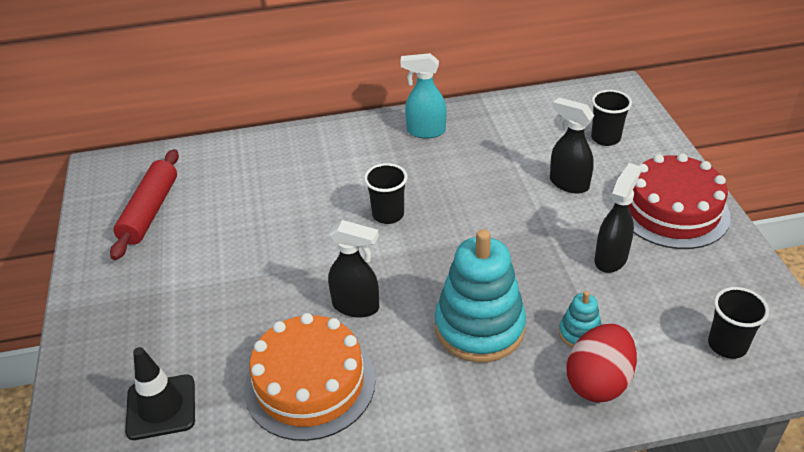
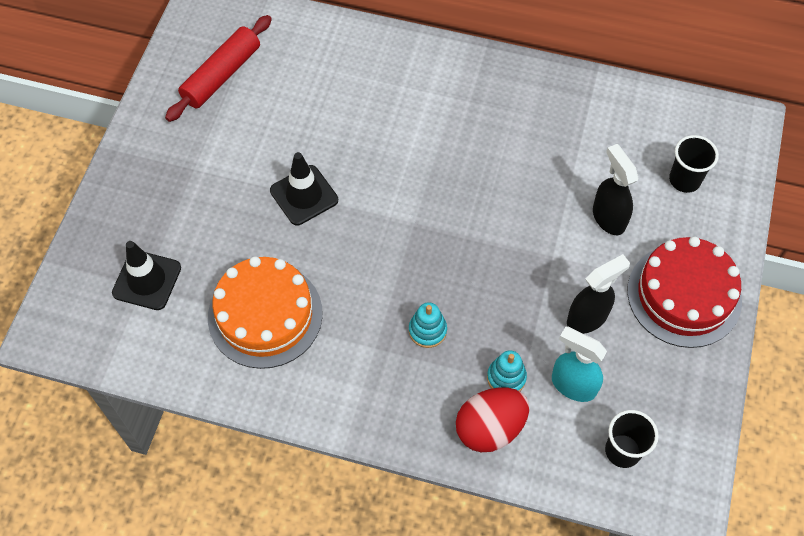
camera: 25 degrees right, 20 degrees up
(287, 270) = (304, 195): none -> black traffic cone
(356, 306) = (340, 260): black spray bottle -> none
(388, 215) = (421, 175): black cup -> none
(425, 131) = (514, 91): turquoise spray bottle -> turquoise spray bottle (573, 385)
(479, 327) = (427, 330): turquoise stacking toy -> turquoise stacking toy, size x0.46

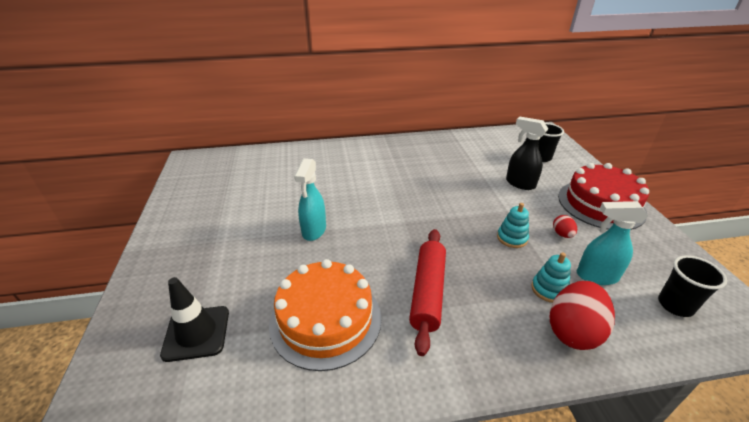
camera: 25 degrees left, 25 degrees down
(221, 75) = (218, 187): red rolling pin -> red rolling pin (428, 292)
(304, 195) = (314, 231): black traffic cone -> turquoise spray bottle
(427, 330) = (466, 280): turquoise stacking toy -> turquoise stacking toy (512, 238)
(587, 318) = (562, 234): black spray bottle -> red egg

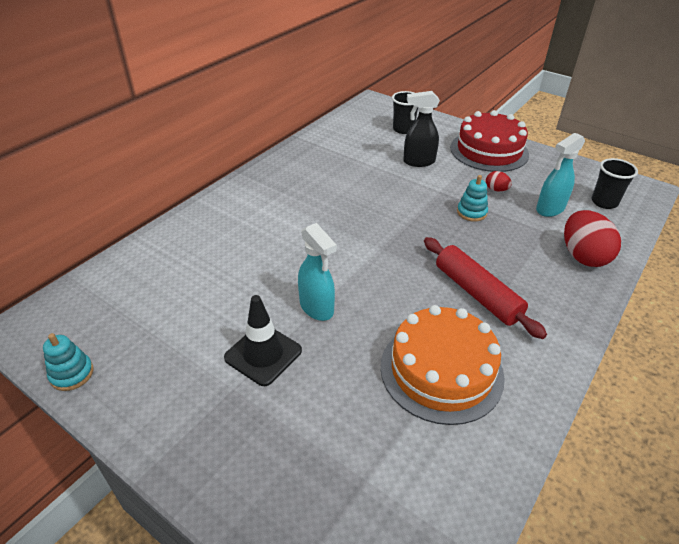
camera: 45 degrees left, 5 degrees up
(196, 333) = (360, 473): black traffic cone -> black traffic cone (263, 354)
(549, 289) = (539, 237): turquoise stacking toy -> turquoise stacking toy (72, 374)

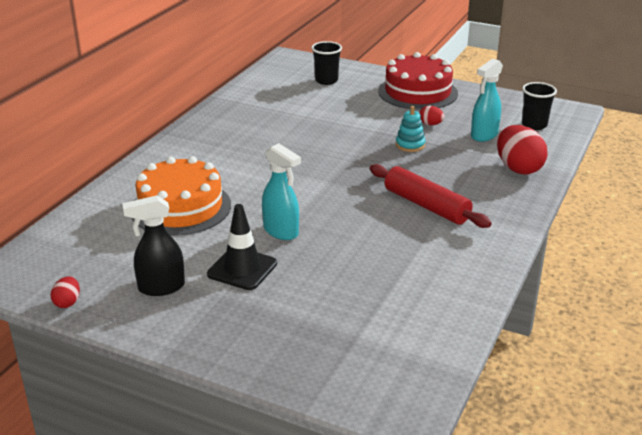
camera: 10 degrees left, 10 degrees down
(72, 374) = (67, 302): turquoise stacking toy -> red egg
(418, 162) = (349, 108): black spray bottle -> black spray bottle (161, 287)
(441, 370) = (405, 262): orange cake -> orange cake (181, 207)

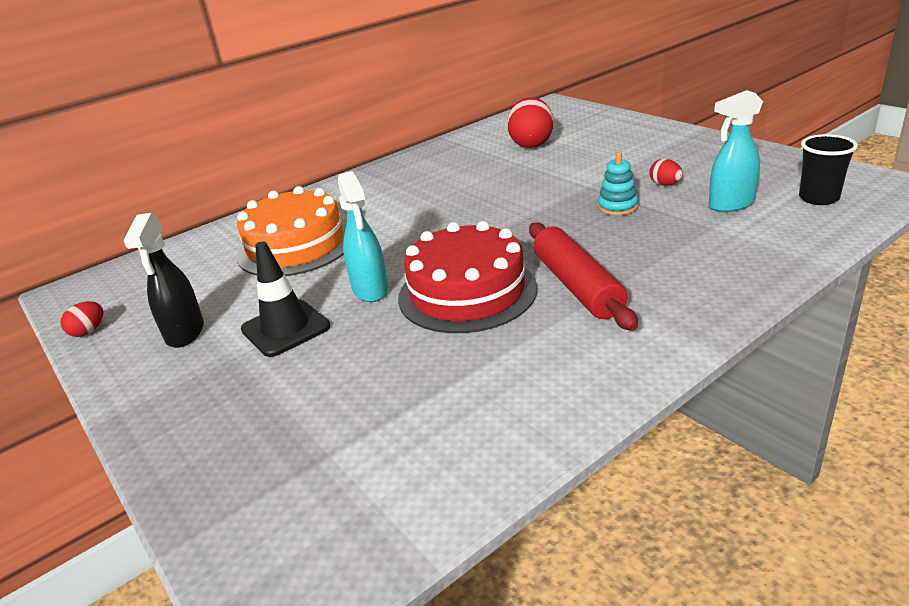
camera: 30 degrees right, 0 degrees up
(161, 287) = (185, 333): black spray bottle -> black spray bottle turned 105 degrees counterclockwise
(326, 80) = (575, 128): black cup -> none
(417, 92) = (677, 147): red cake -> red cake (467, 292)
(518, 168) = (752, 254): red egg -> red egg (531, 144)

